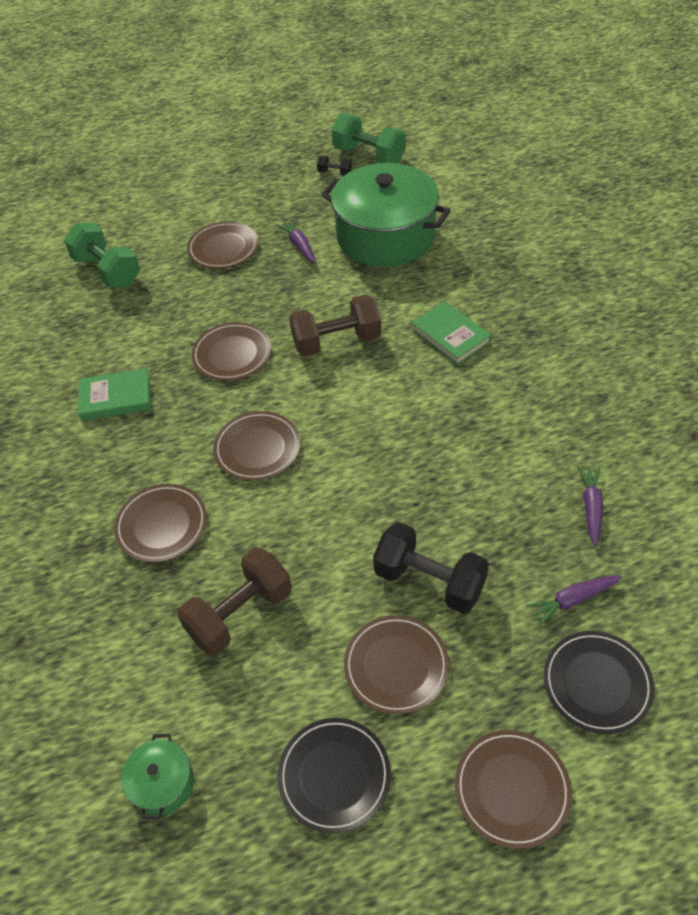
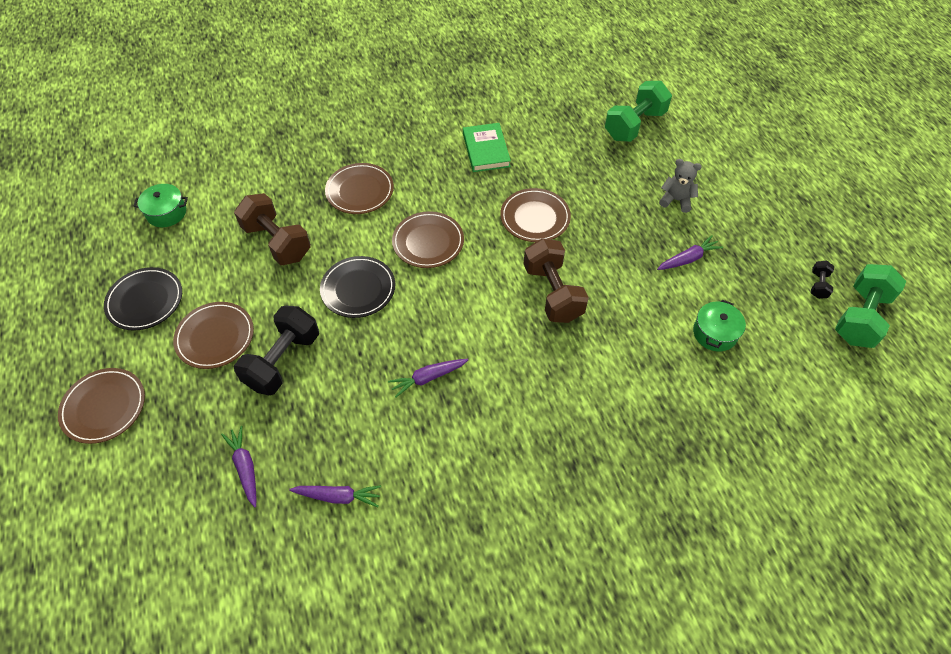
camera: 85 degrees right, 5 degrees up
(223, 248) = (676, 200): brown plate -> grey teddy bear
(385, 236) = (715, 333): green pot -> green pot, size x0.41
(444, 440) = (428, 378): none -> purple carrot
(450, 336) = (564, 389): green book -> none
(597, 683) = (167, 476): black plate -> black plate (358, 289)

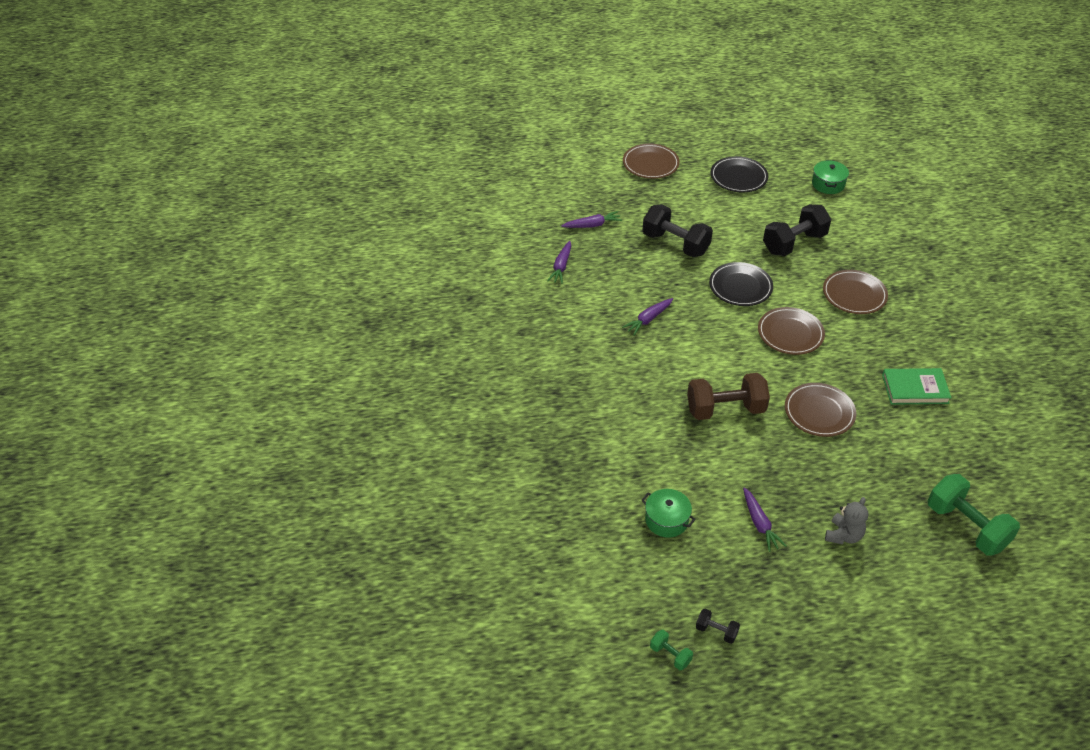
camera: 100 degrees right, 10 degrees down
(215, 337) = (701, 211): brown plate -> none
(277, 242) = (794, 243): brown dumbbell -> black dumbbell
(428, 378) = (648, 319): purple carrot -> purple carrot turned 120 degrees counterclockwise
(860, 317) = (670, 655): green dumbbell -> green dumbbell, size x0.46

